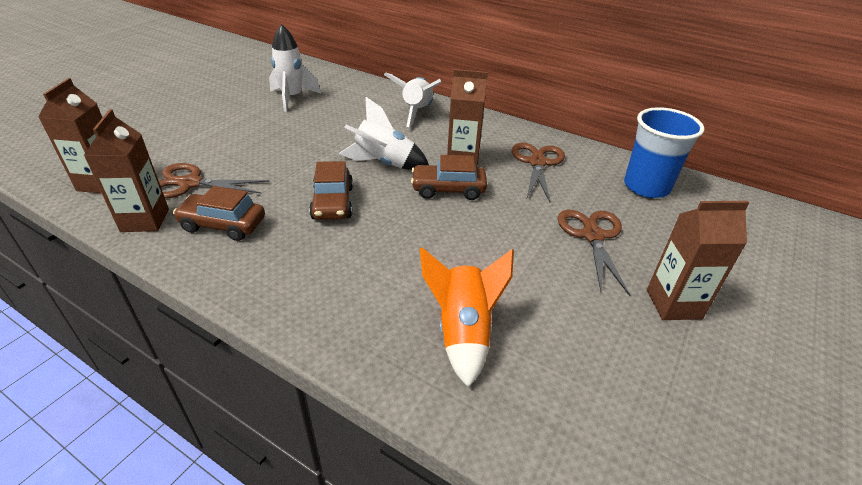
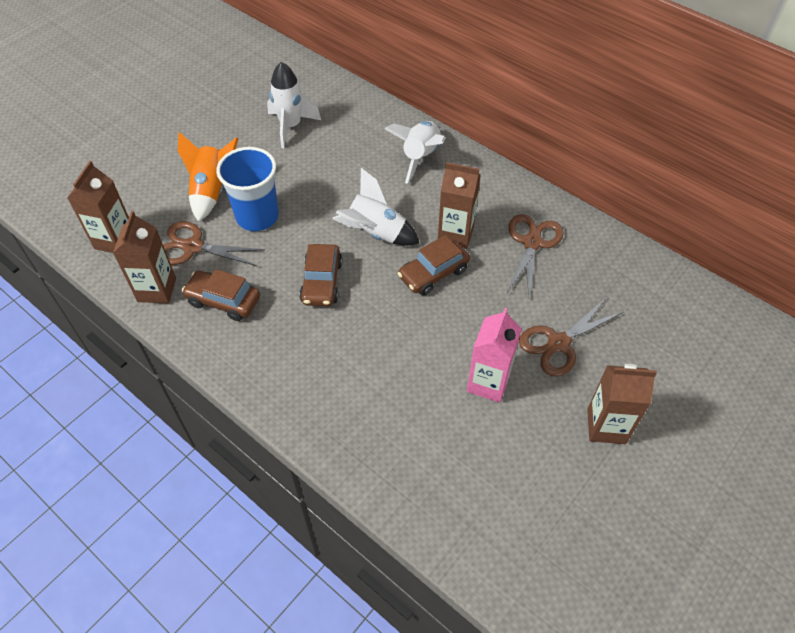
camera: 10 degrees right, 15 degrees up
(448, 189) = (433, 273): brown car -> brown car turned 45 degrees counterclockwise
(463, 332) = (416, 434): orange rocket -> orange rocket (211, 191)
(531, 275) = (488, 383): none -> pink carton
(592, 236) = (558, 343): brown scissors -> brown scissors turned 135 degrees counterclockwise
(646, 187) = (635, 285): blue cup -> blue cup (257, 216)

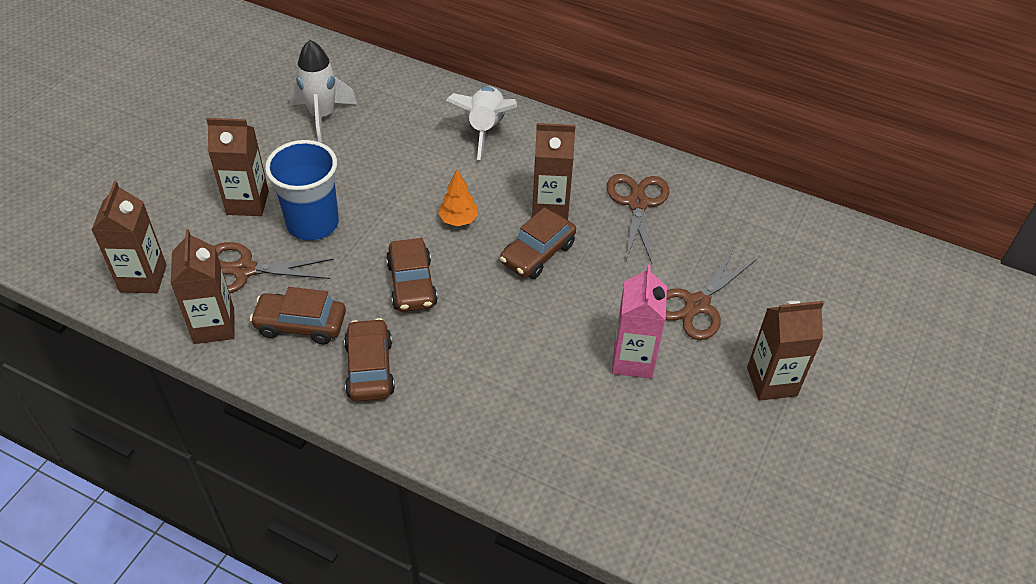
camera: 15 degrees left, 5 degrees down
(211, 191) = (247, 203): orange rocket -> brown carton
(267, 348) = (369, 368): none -> brown car
(375, 233) = (458, 220): white rocket -> orange tree

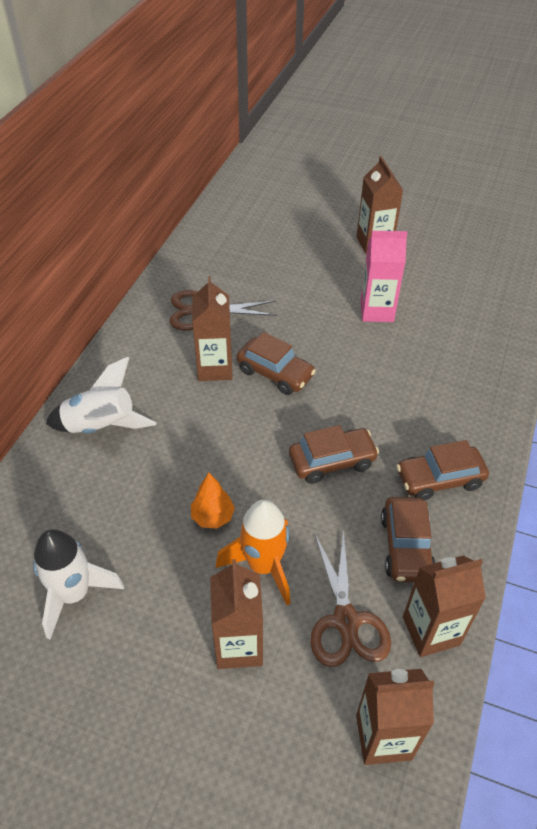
camera: 95 degrees left, 0 degrees up
(312, 223) = (263, 565): blue cup -> orange rocket
(458, 220) = (241, 435): orange tree -> orange tree (213, 517)
(697, 305) = (312, 277): brown scissors -> none

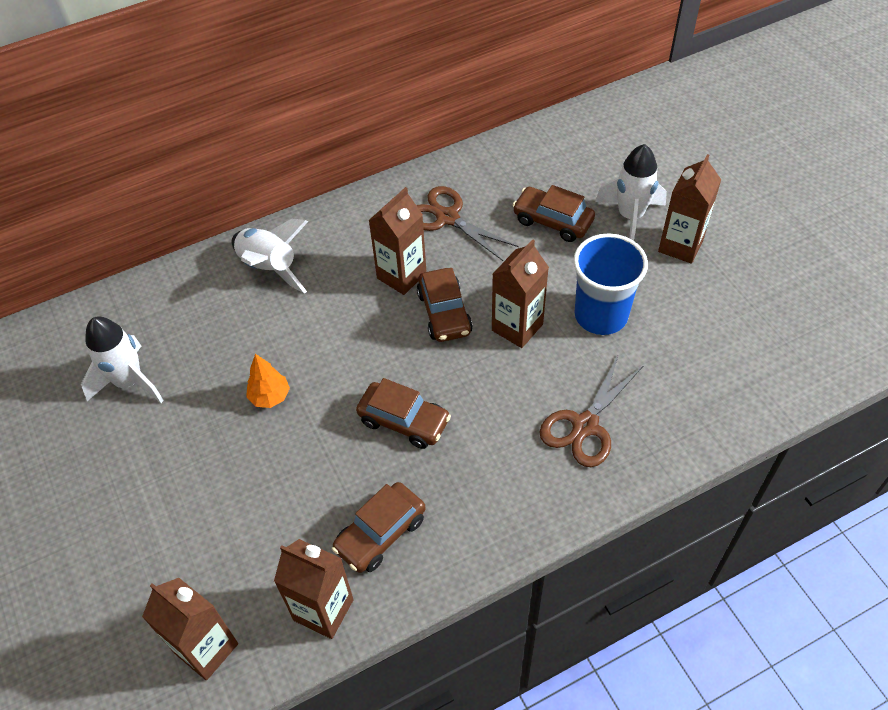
camera: 45 degrees right, 5 degrees up
(239, 645) = (187, 503): brown carton -> brown carton (517, 327)
(263, 565) = (264, 461): orange rocket -> none
(325, 243) = (630, 217): none -> white rocket
(346, 621) = (273, 549): brown scissors -> brown scissors (585, 425)
(376, 311) = (601, 315): pink carton -> blue cup
(439, 479) = (473, 503): brown car -> brown car (552, 221)

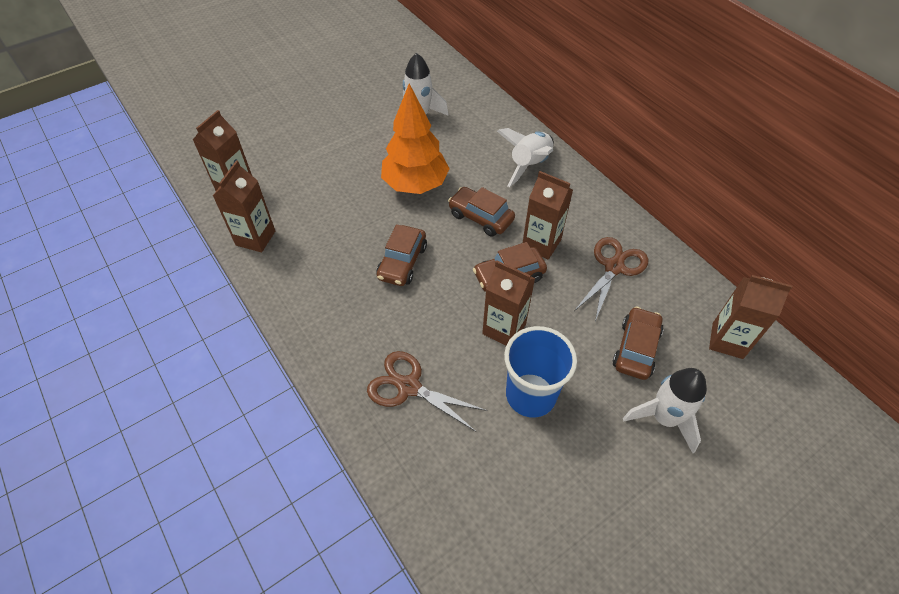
camera: 80 degrees right, 0 degrees up
(270, 397) = (415, 185): orange tree -> orange tree, size x2.19
(380, 533) = (309, 260): brown car -> brown car (480, 217)
(680, 246) = (638, 469): brown carton -> brown carton (727, 340)

